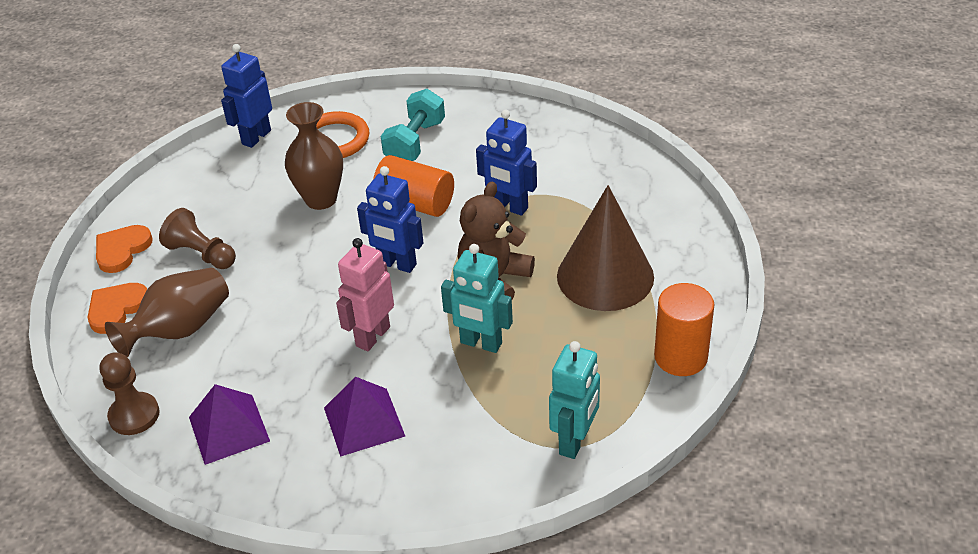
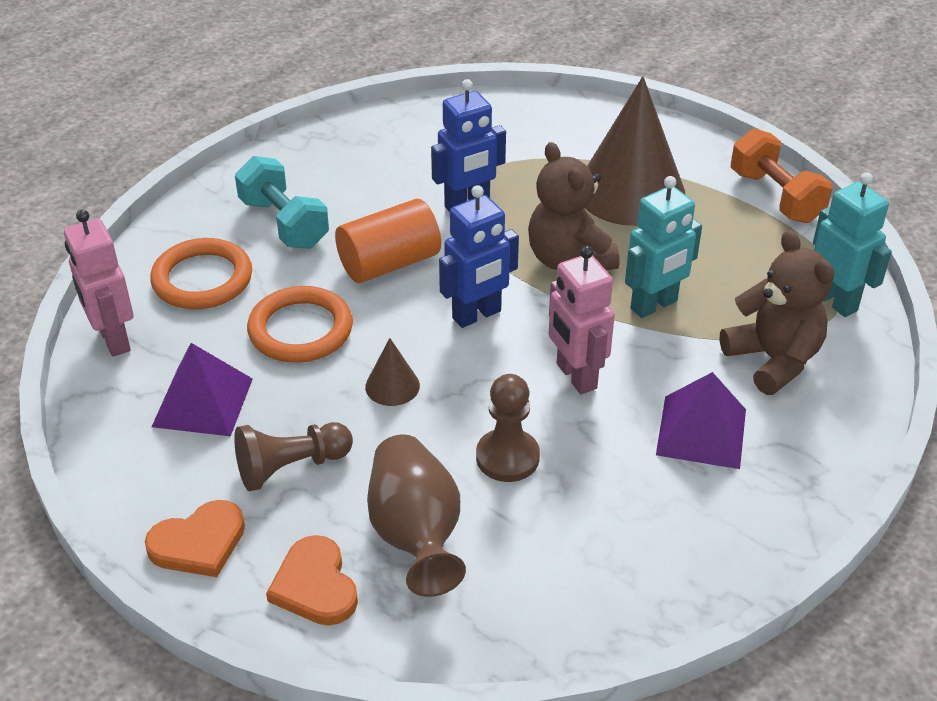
camera: 60 degrees left, 0 degrees up
(122, 250) = (199, 543): orange heart -> orange heart turned 90 degrees counterclockwise
(134, 415) = (535, 630): brown pawn -> brown pawn (507, 457)
(229, 428) = (628, 547): purple pyramid -> purple pyramid (202, 402)
(256, 137) = (113, 340): blue robot -> pink robot
(300, 260) = (392, 386): none -> brown cone
(321, 199) = (300, 330): brown vase -> orange ring
(472, 431) = (773, 360): none -> brown teddy bear
(680, 357) = (775, 196): orange cylinder -> orange dumbbell

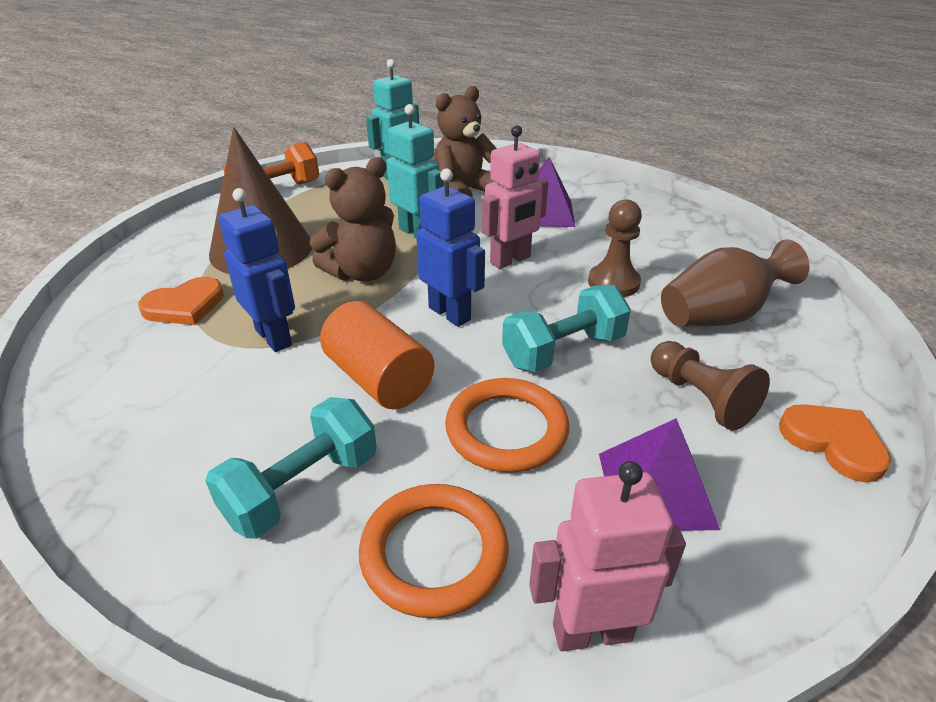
camera: 100 degrees left, 5 degrees down
(113, 340) = (591, 631): pink robot -> pink robot turned 150 degrees counterclockwise
(315, 585) = (810, 359): orange heart -> orange heart (185, 306)
(392, 386) = (563, 351): brown cone -> turquoise dumbbell

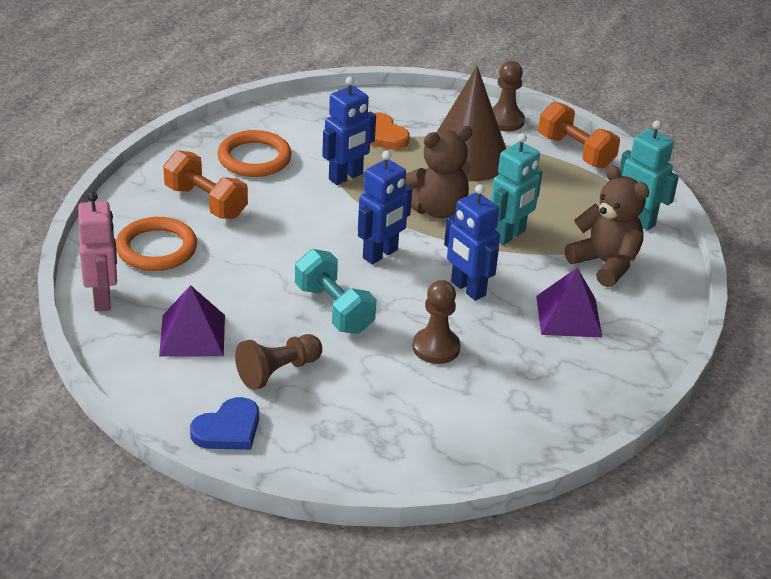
camera: 85 degrees right, 0 degrees up
(198, 223) = (505, 121): none -> brown pawn
(302, 488) = (206, 202): turquoise dumbbell -> orange dumbbell
(362, 272) = (436, 209): brown teddy bear -> brown teddy bear turned 75 degrees counterclockwise
(379, 379) = (300, 224): orange cylinder -> none
(506, 429) = (249, 277): orange ring -> orange ring (254, 158)
(510, 260) = (467, 289): pink robot -> blue robot
(719, 316) = (387, 404): brown vase -> none
(833, 442) = (228, 429): orange heart -> blue heart

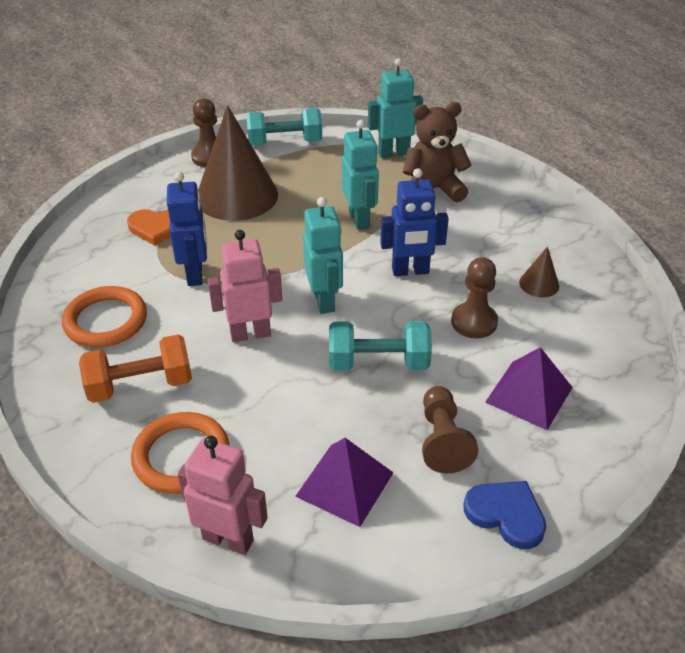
camera: 55 degrees left, 5 degrees up
(228, 429) = (506, 514): blue heart -> blue heart turned 45 degrees counterclockwise
(305, 231) = (250, 334): none -> pink robot
(380, 254) = (324, 300): blue robot -> turquoise robot
(436, 209) = (291, 242): brown teddy bear -> none
(531, 374) = (539, 284): none -> brown cone
(568, 316) = (481, 234): purple pyramid -> purple pyramid (529, 394)
(575, 151) = (285, 143): orange dumbbell -> turquoise dumbbell

